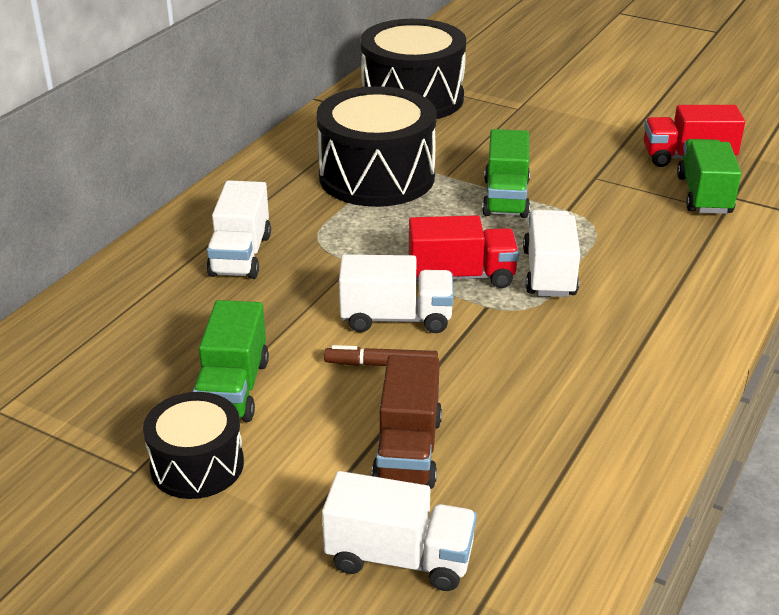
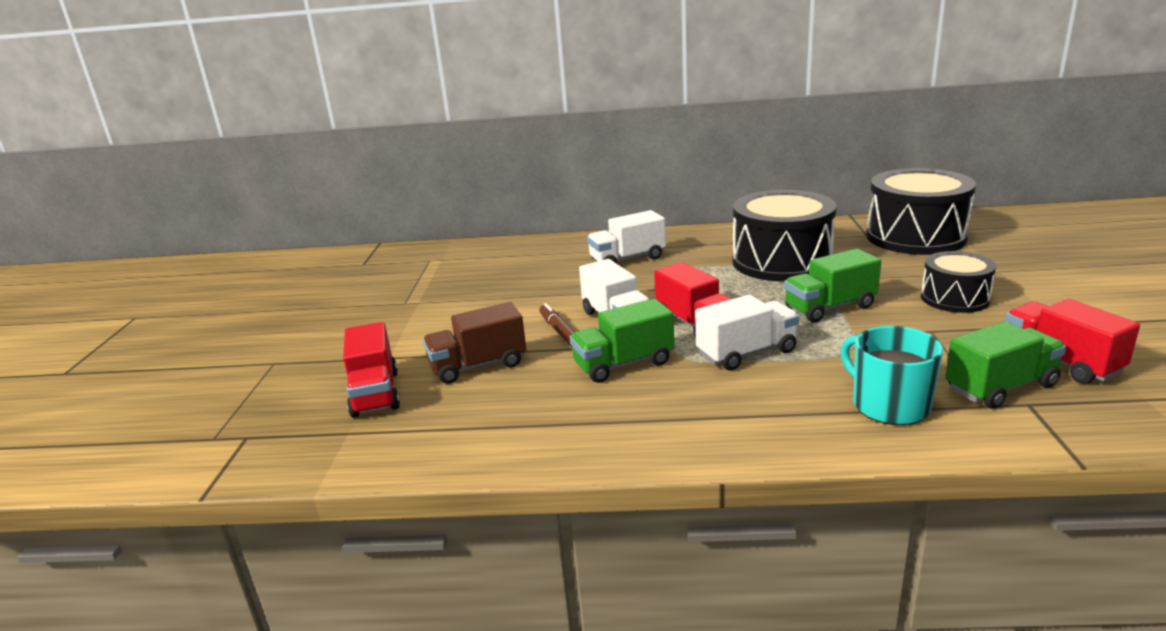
camera: 65 degrees right, 10 degrees down
(197, 465) = (420, 314): black drum -> black drum (954, 298)
(233, 389) = (494, 301): green truck -> green truck (623, 364)
(399, 558) = (375, 393): white truck -> red truck
(693, 248) = (889, 405): none -> turquoise mug

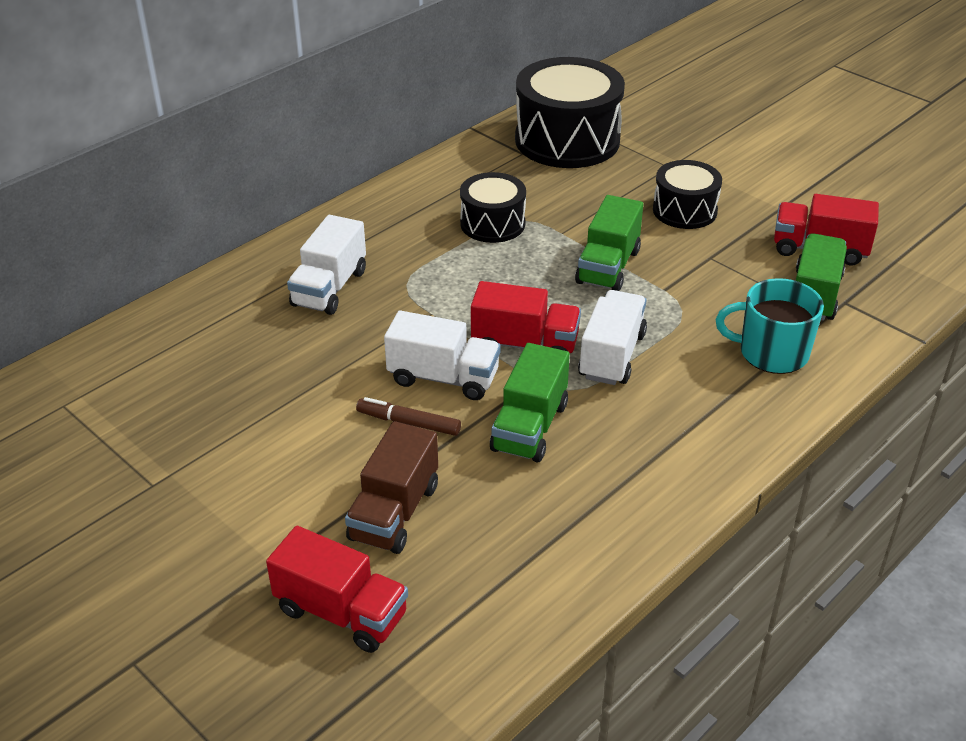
camera: 50 degrees left, 15 degrees up
(781, 261) = (492, 223): black drum -> black drum, size x0.56

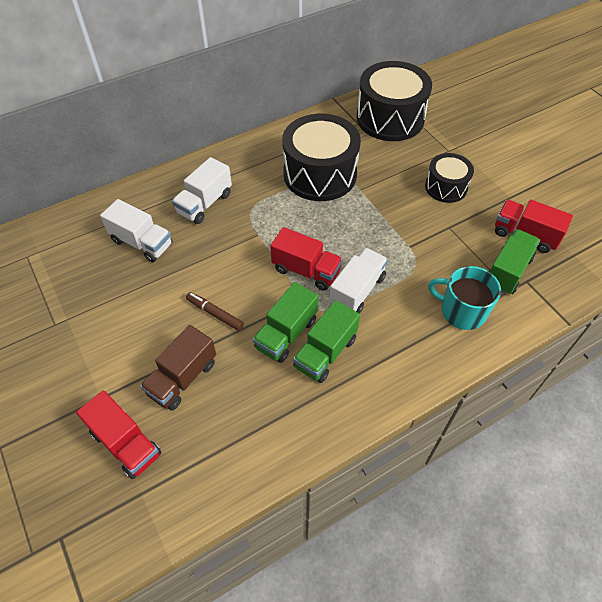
camera: 15 degrees right, 15 degrees up
(443, 378) = (247, 285): white truck -> white truck (142, 243)
(492, 223) = (320, 174): black drum -> black drum, size x1.77
(608, 267) = (380, 221): green truck -> green truck (325, 352)

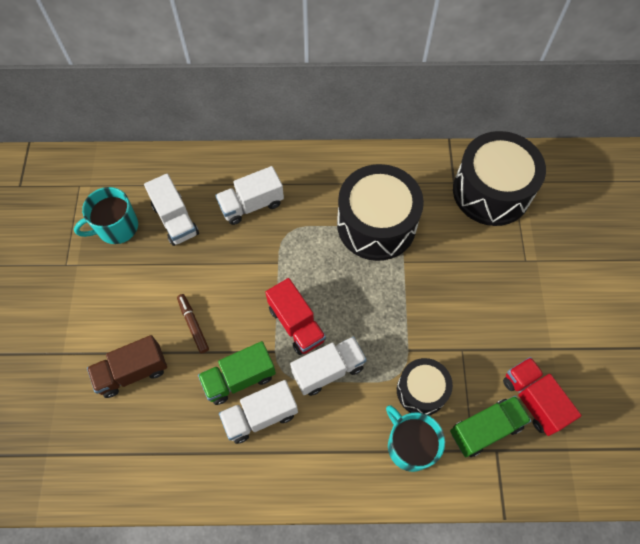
camera: 30 degrees right, 10 degrees up
(87, 272) = (116, 227): none -> turquoise mug
(126, 443) = (59, 405): red truck -> none
(325, 352) = (260, 416): green truck -> white truck
(446, 187) = (491, 302): black drum -> black drum (421, 391)

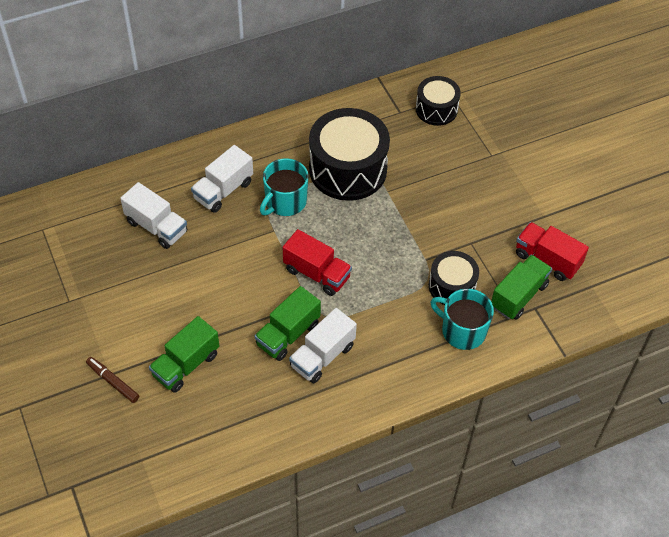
camera: 25 degrees left, 10 degrees down
(116, 227) = (101, 252): turquoise mug -> turquoise mug (285, 201)
(132, 372) = (186, 365): brown truck -> green truck
(193, 325) = (222, 307): brown marker -> brown marker (113, 382)
(328, 370) = (364, 299): white truck -> none
(491, 191) = (436, 109): black drum -> black drum, size x0.56

